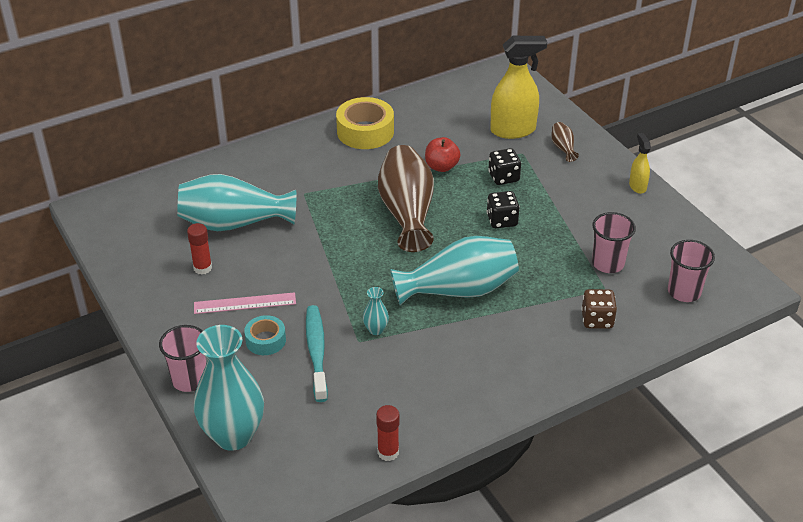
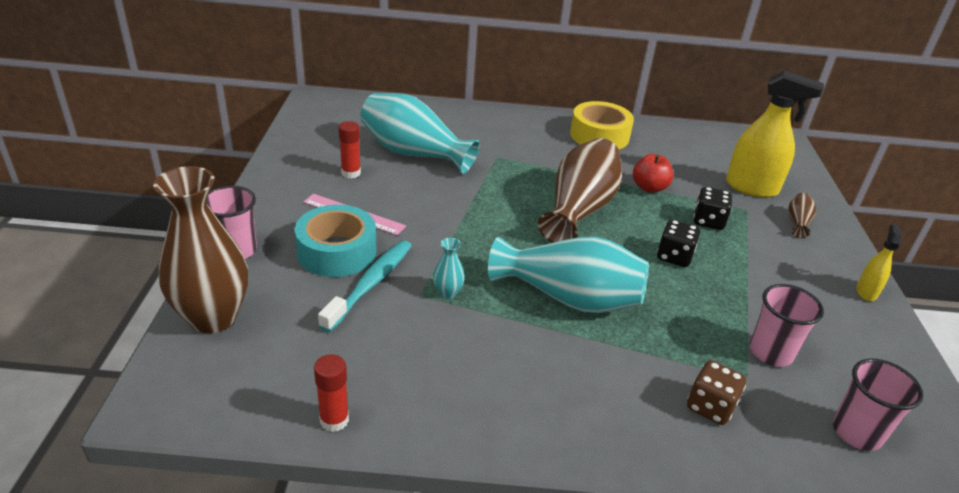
camera: 30 degrees right, 5 degrees down
(233, 435) = (213, 317): turquoise vase -> brown vase
(265, 340) = (337, 251): turquoise tape -> turquoise tape, size x1.73

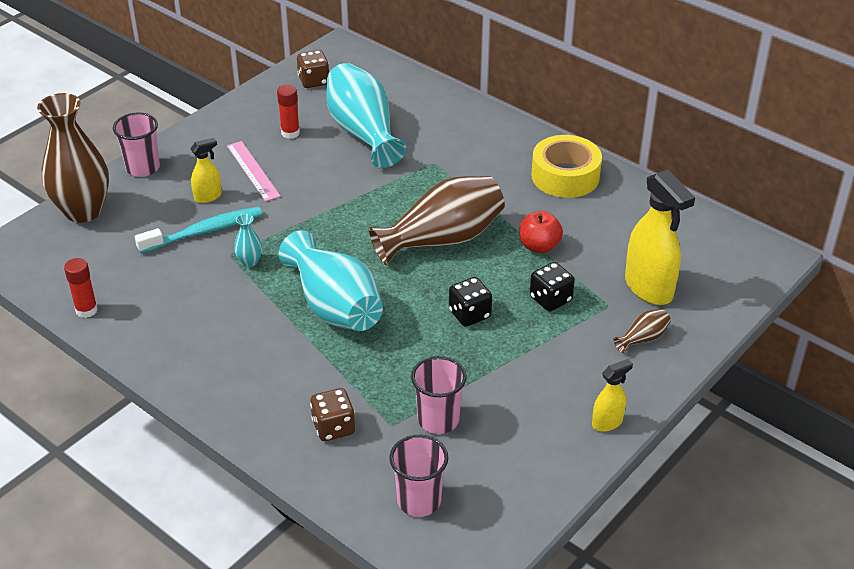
camera: 40 degrees right, 5 degrees up
(322, 128) = (314, 81): none -> brown dice
(337, 251) = (208, 196): turquoise tape -> yellow spray bottle

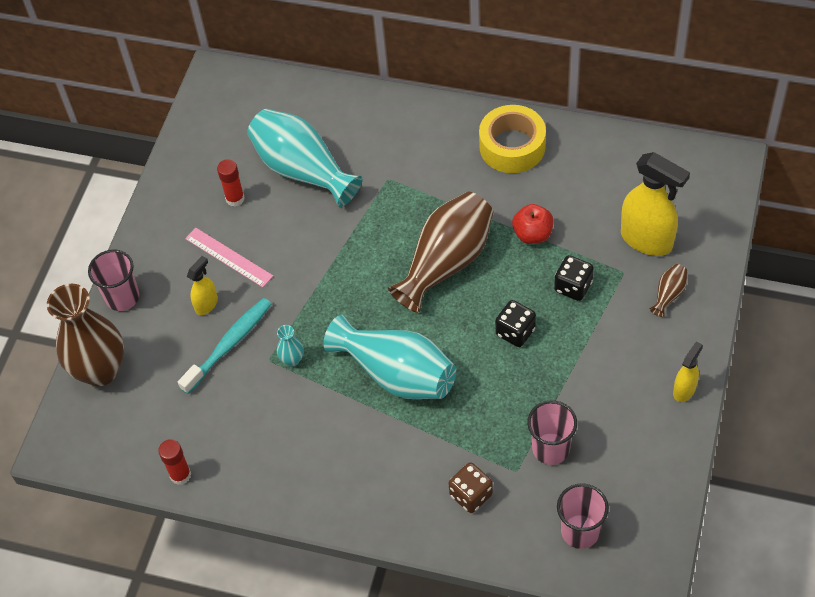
camera: 20 degrees left, 15 degrees up
(314, 81) = (217, 127): brown dice -> none

